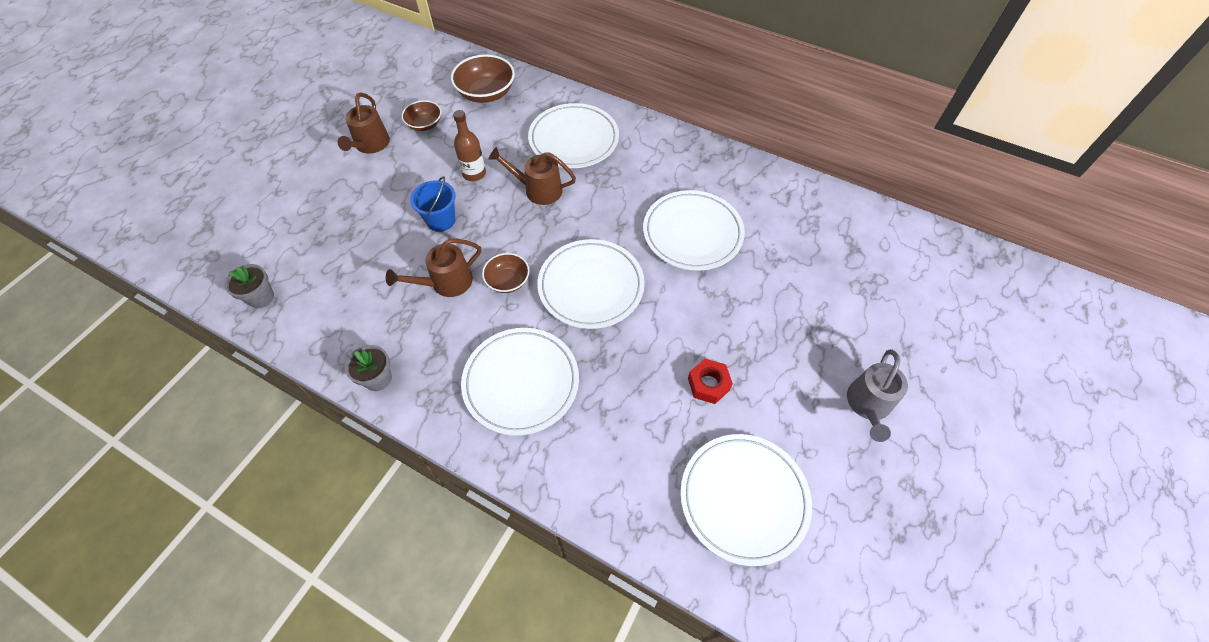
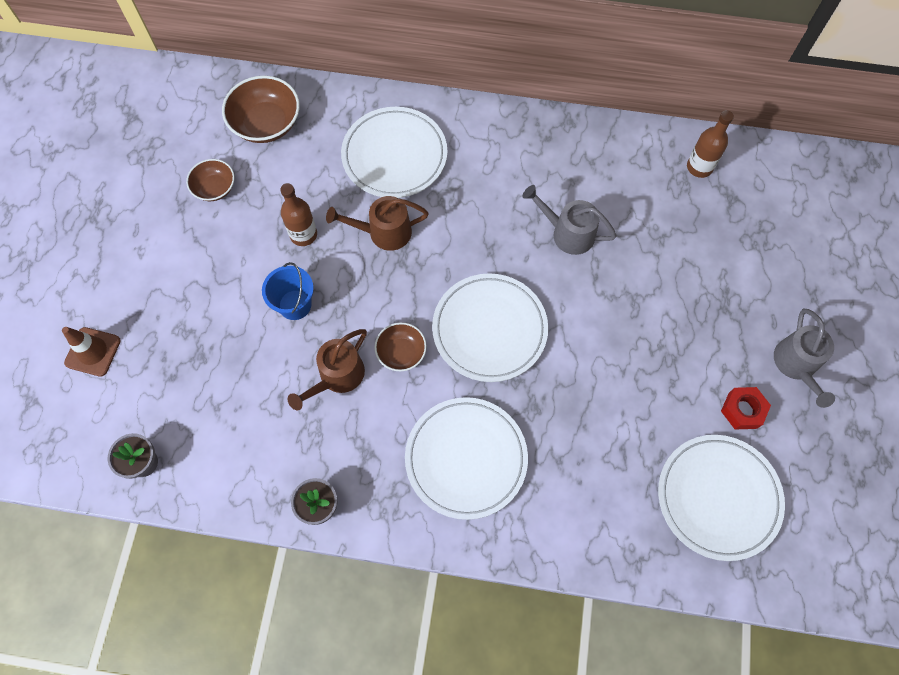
camera: 20 degrees left, 10 degrees up
(272, 207) = (93, 352): none -> brown traffic cone
(370, 145) = (165, 235): brown watering can -> none
(692, 233) = (567, 233): white plate -> grey watering can
(708, 384) = (645, 396): red nut -> red nut (742, 410)
(832, 216) = (699, 167): none -> brown bottle

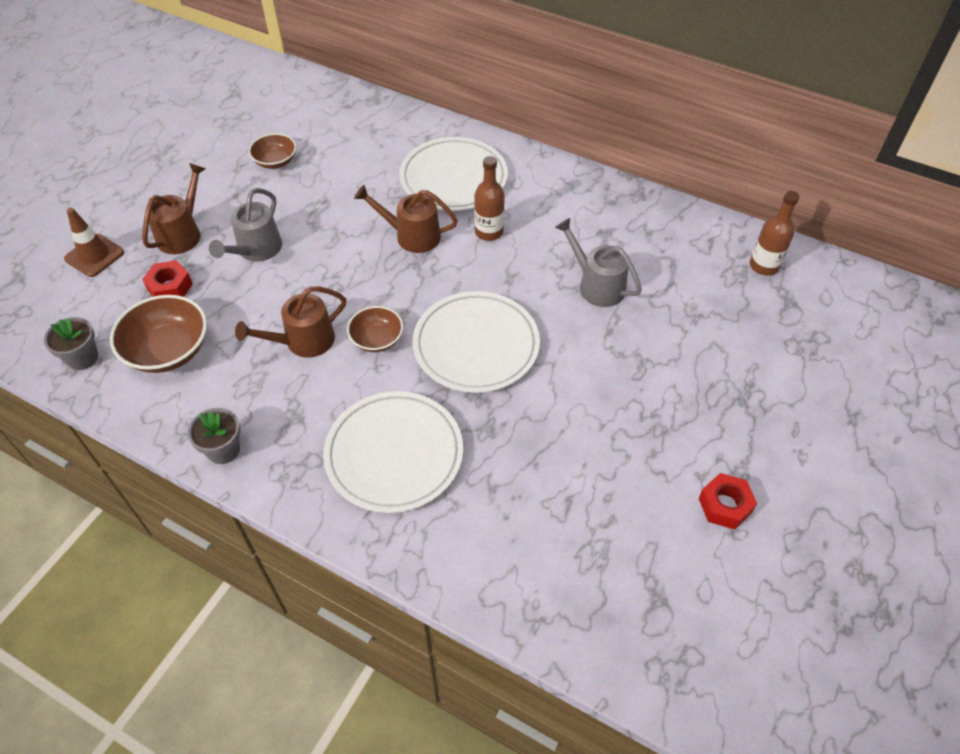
camera: 20 degrees right, 15 degrees down
(166, 299) = (182, 233): none -> brown watering can
(185, 361) = (170, 287): none -> red nut
(266, 123) = (348, 126): brown bowl -> brown bowl (168, 350)
(295, 305) = (296, 270): blue bucket -> none
(303, 234) = (335, 217): brown bottle -> brown bottle (489, 232)
(718, 497) = (660, 586): white plate -> none
(796, 365) = (807, 480): grey watering can -> grey watering can (256, 250)

